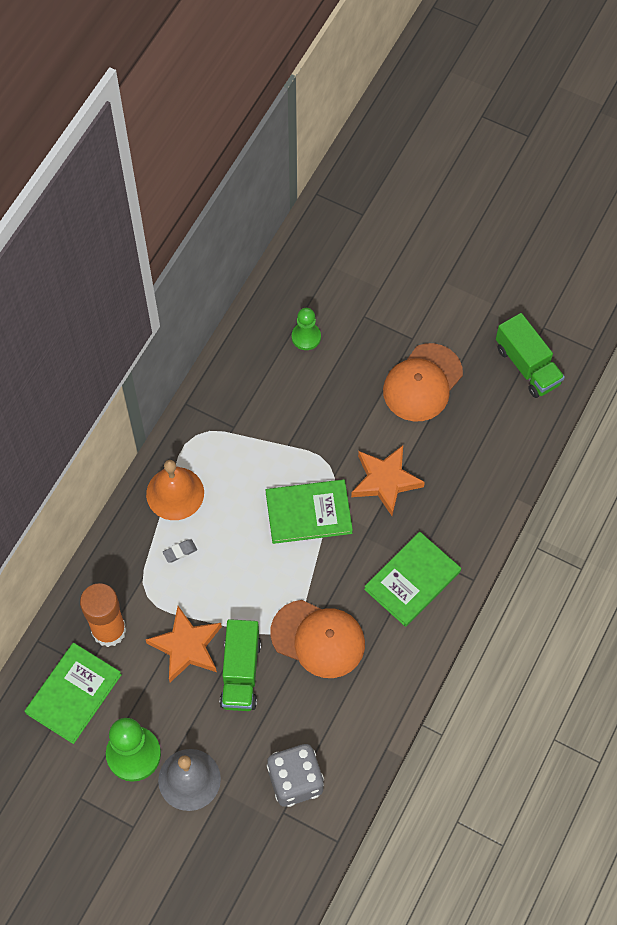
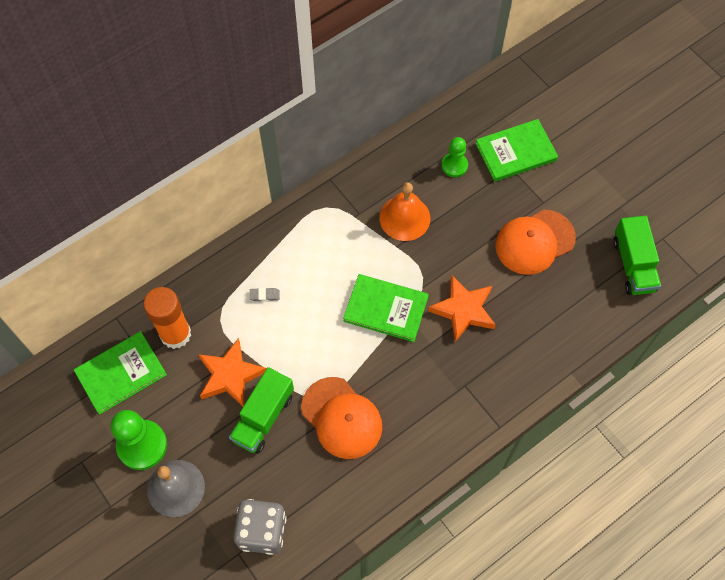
camera: 25 degrees right, 0 degrees up
(175, 493) = (285, 246): orange bell -> orange bell (404, 218)
(412, 580) = (446, 404): green book -> green book (516, 152)

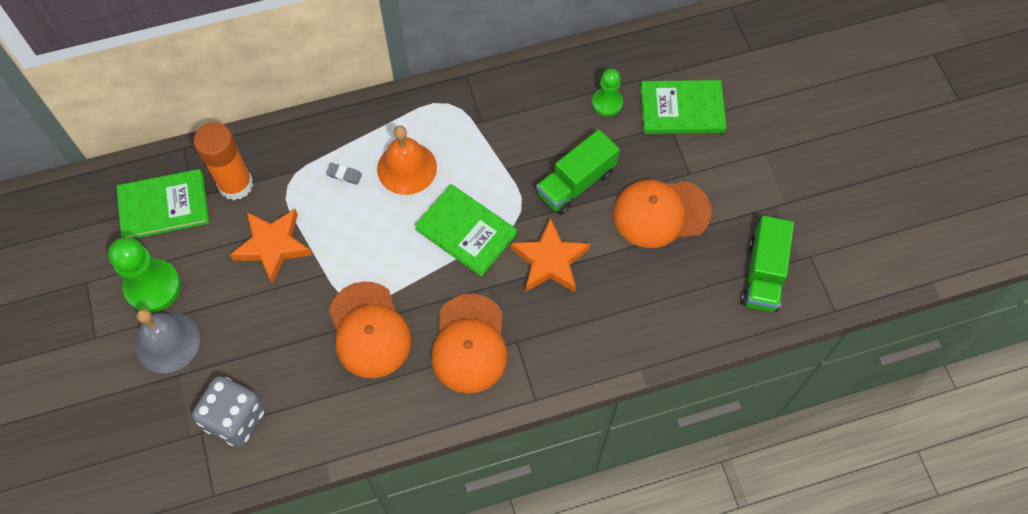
camera: 20 degrees right, 0 degrees up
(263, 417) = (288, 301): green truck -> green truck (576, 183)
(404, 218) = (528, 141): orange bell -> orange bell (407, 168)
(428, 400) = (469, 344): none -> orange cap

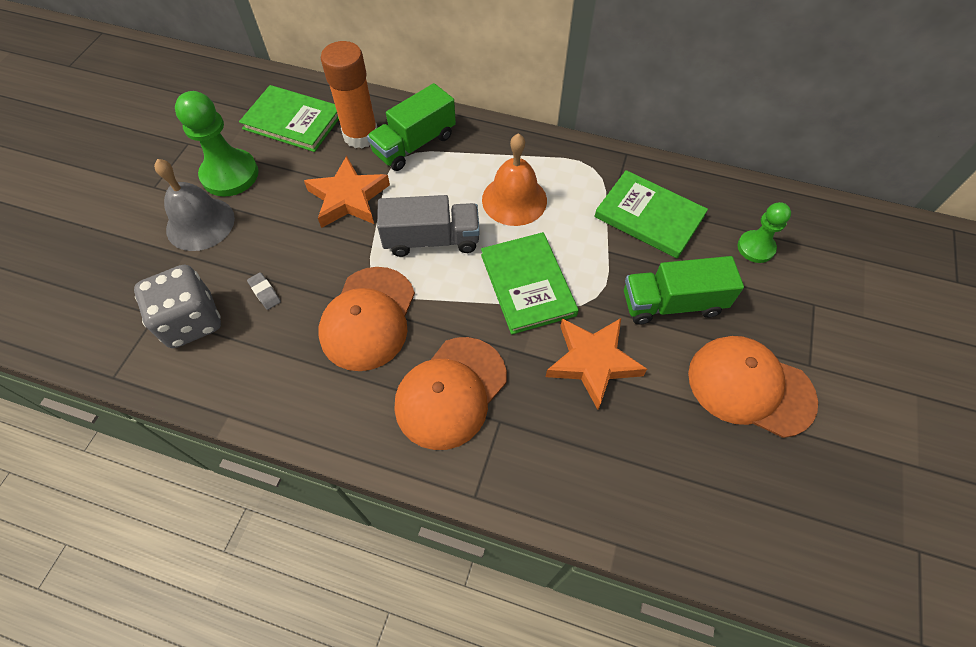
camera: 35 degrees right, 5 degrees down
(344, 175) = (455, 175): grey eraser -> grey eraser (265, 292)
(368, 240) = (431, 240): none -> grey truck
(682, 109) = (838, 297): green book -> green book (649, 217)
(763, 274) = (841, 533): green truck -> green truck (414, 144)

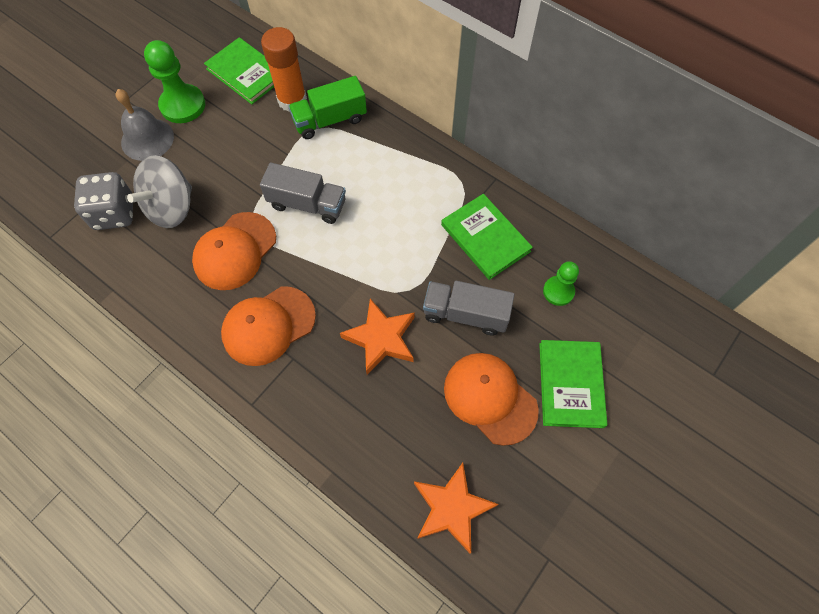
camera: 20 degrees right, 5 degrees up
(265, 292) = (171, 208): grey eraser -> grey spinning top
(348, 198) = (260, 151): orange star -> orange star (451, 508)
(514, 200) = (385, 191): orange bell -> none
(528, 284) = (362, 263): green book -> green book (571, 384)
(672, 303) = (465, 314): green truck -> grey truck

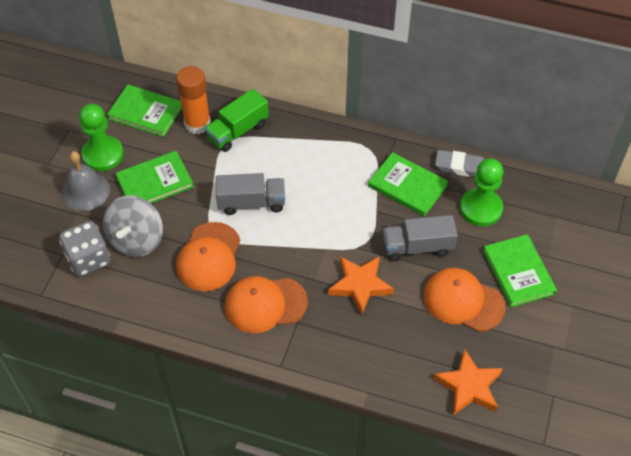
camera: 20 degrees left, 10 degrees down
(219, 150) = (154, 182): none -> green book
(268, 326) = (265, 304): orange cap -> orange cap turned 45 degrees clockwise
(556, 234) = (460, 166): none -> grey eraser
(558, 291) = (481, 208): green pawn -> green pawn, size x1.65

